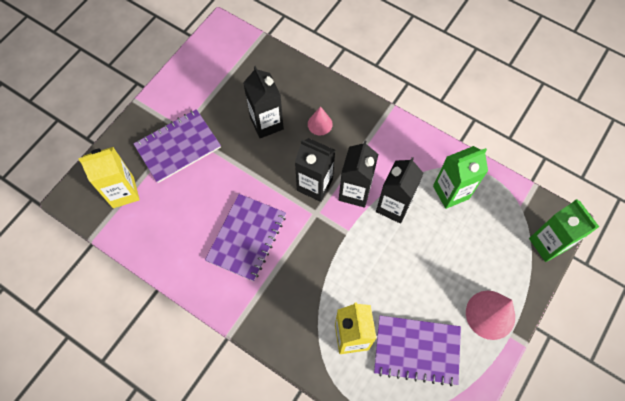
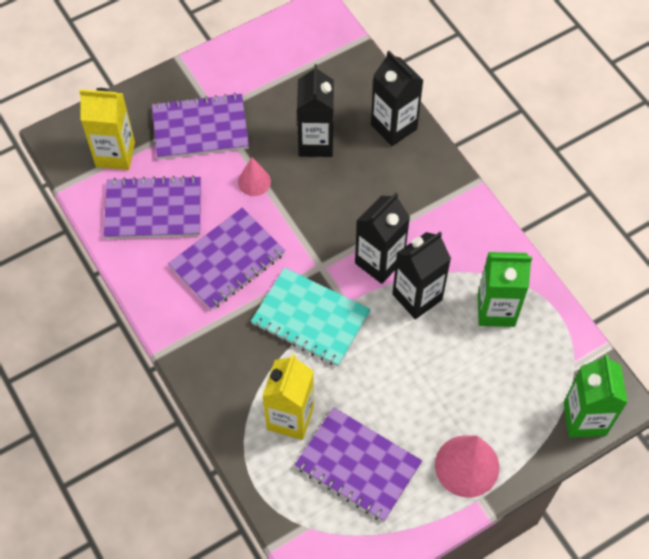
camera: 25 degrees right, 5 degrees down
(173, 222) = (153, 209): none -> purple notebook
(314, 185) = (336, 235): black carton -> black carton (393, 127)
(320, 124) = (378, 168): pink cone -> pink cone (254, 182)
(328, 255) = (310, 318): none -> turquoise notebook

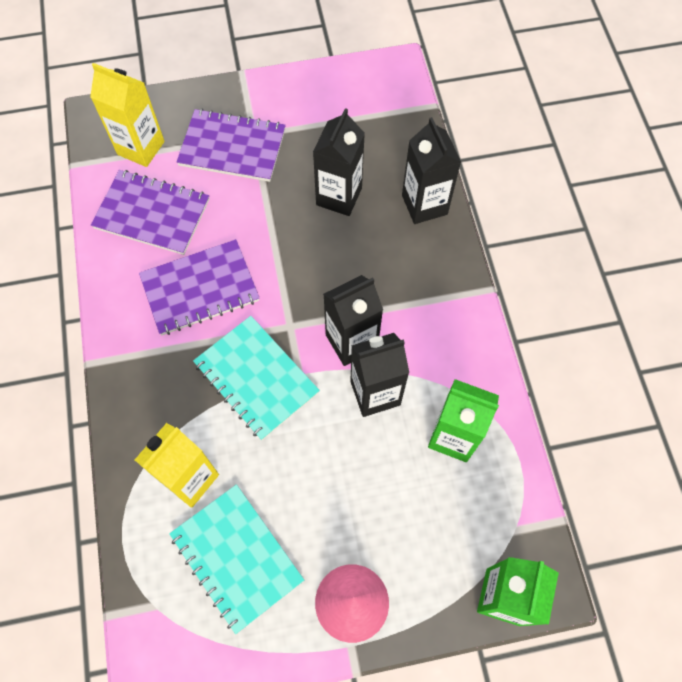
camera: 20 degrees right, 5 degrees up
(254, 182) = (261, 217): pink cone -> none
(358, 465) = (236, 557): purple notebook -> turquoise notebook

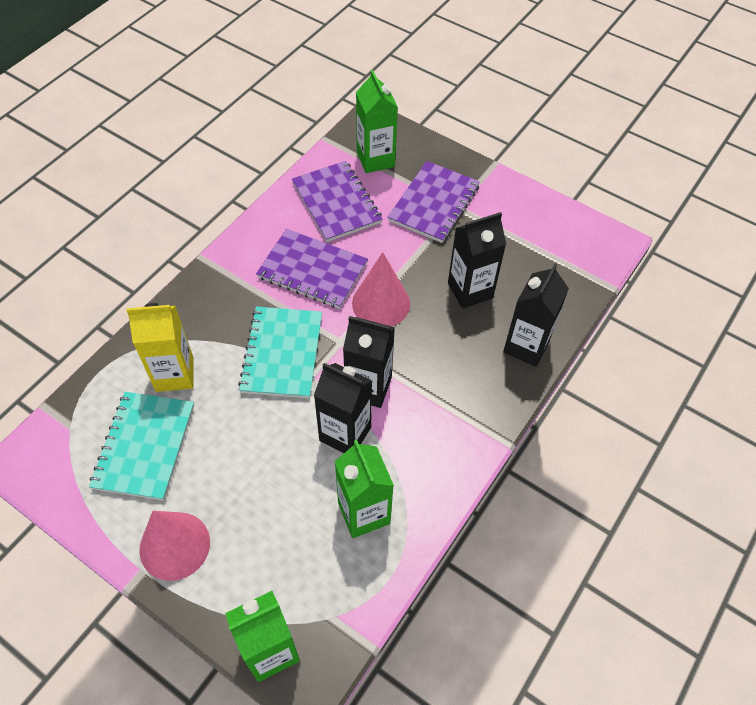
camera: 45 degrees right, 10 degrees down
(141, 148) = (375, 159): yellow carton -> green carton
(232, 147) = (434, 203): purple notebook -> purple notebook turned 60 degrees clockwise
(285, 267) = (381, 303): none -> pink cone

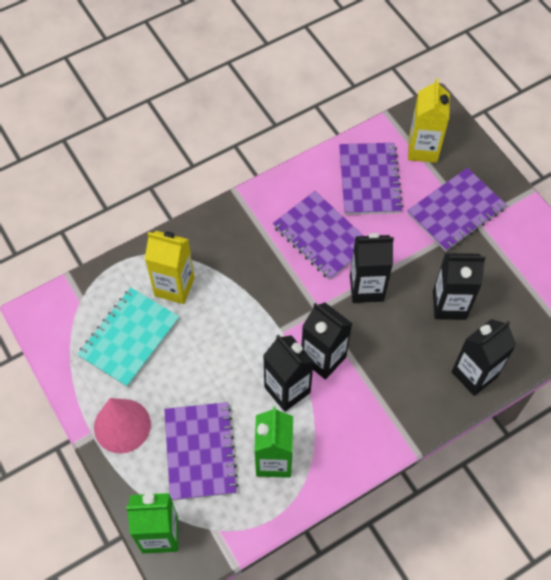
camera: 25 degrees right, 5 degrees up
(278, 537) = (200, 451): none -> purple notebook
(282, 353) = (265, 301): turquoise notebook -> none
(375, 159) = (423, 149): green carton -> yellow carton
(381, 303) = (366, 288): pink cone -> black carton

